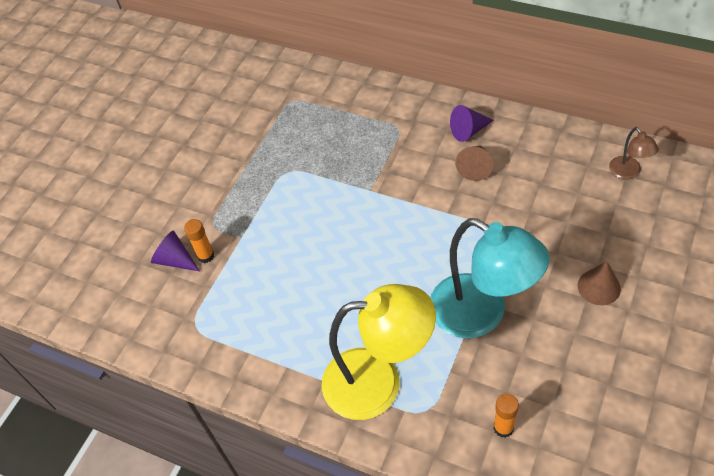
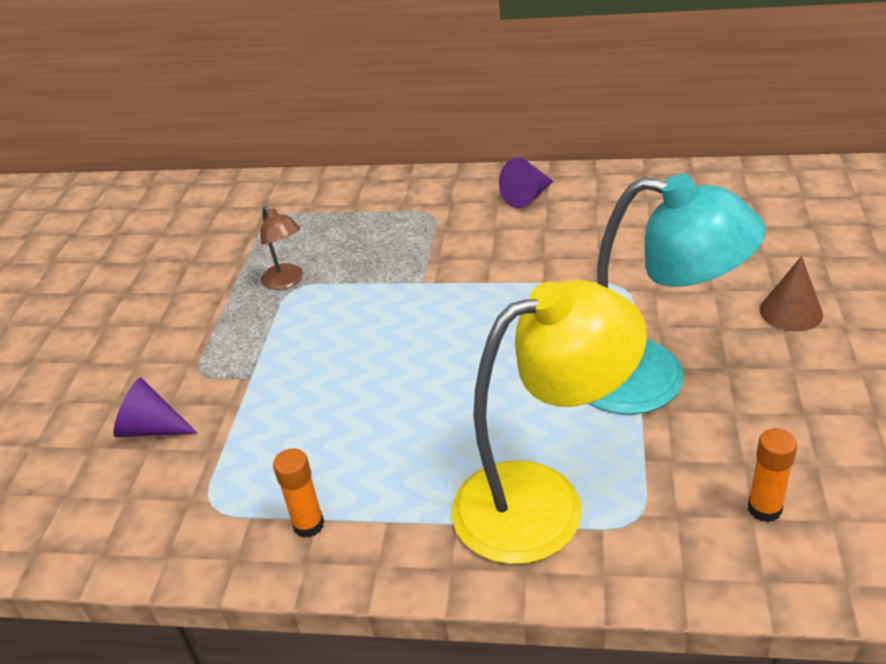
camera: 20 degrees left, 15 degrees down
(206, 256) = (201, 412): orange glue stick -> orange glue stick (308, 525)
(475, 167) = (555, 229): brown cone -> none
(628, 173) = (751, 194): brown lamp -> brown lamp (286, 281)

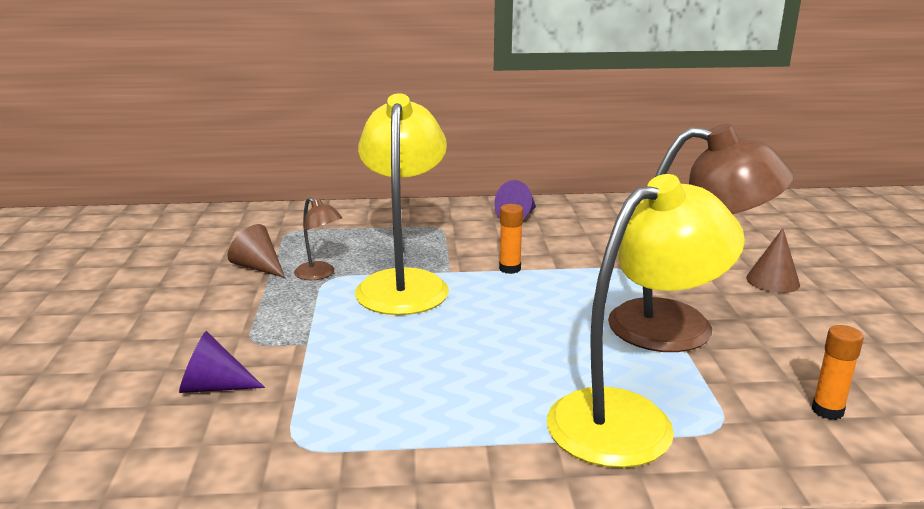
camera: 15 degrees left, 15 degrees down
(228, 269) = (258, 267): none -> brown cone
(308, 525) = (407, 452): orange glue stick -> orange glue stick (510, 269)
(369, 298) = (404, 283): none -> yellow lamp
(651, 380) = (683, 328): turquoise lamp -> brown lamp

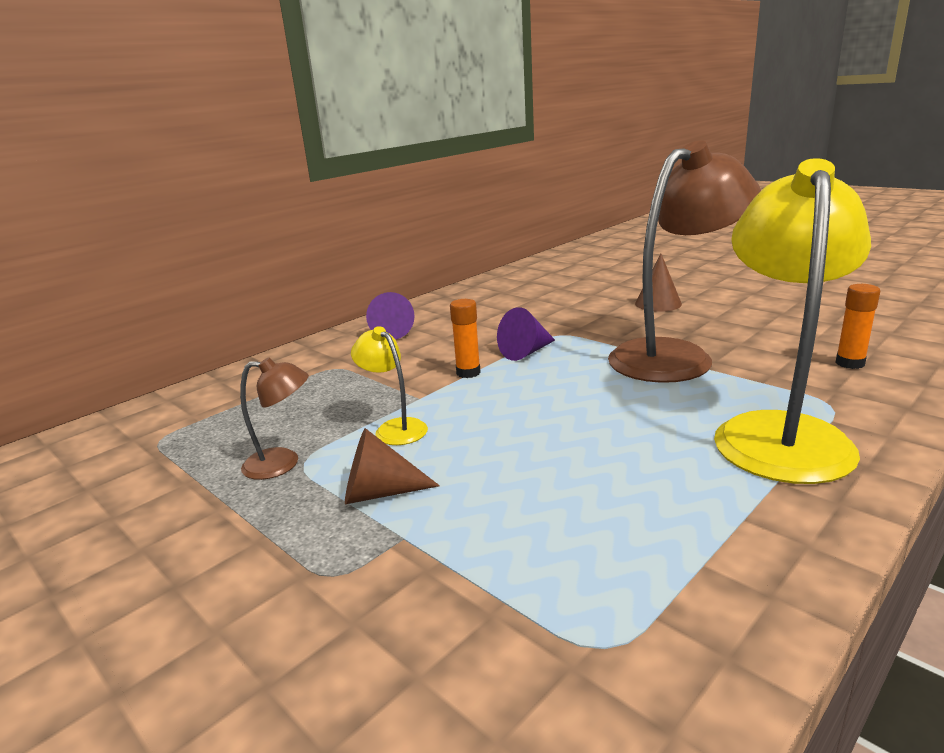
camera: 40 degrees left, 0 degrees up
(214, 387) = (380, 659): purple cone -> purple cone (526, 352)
(258, 267) = (183, 494): brown cone -> brown cone (379, 493)
(404, 283) = (395, 428): yellow lamp -> yellow lamp, size x0.45

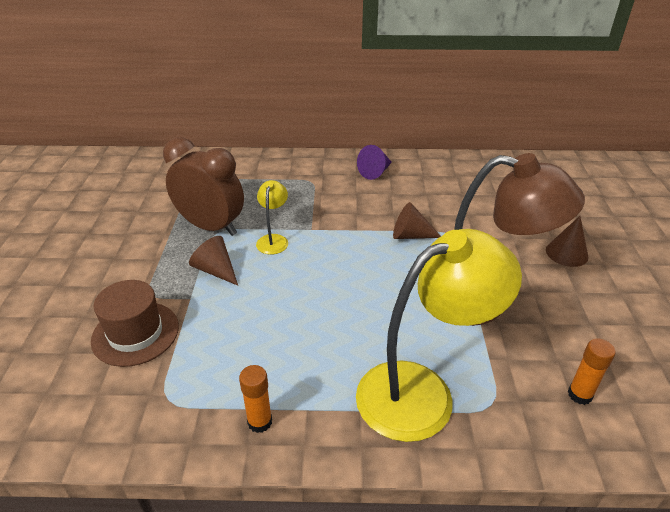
camera: 45 degrees right, 15 degrees up
(283, 464) = (211, 227): brown lamp -> brown clock
(403, 628) = (135, 333): none -> brown hat
(468, 373) = (358, 229): orange glue stick -> orange glue stick (259, 422)
(526, 352) = (411, 235): purple cone -> brown cone

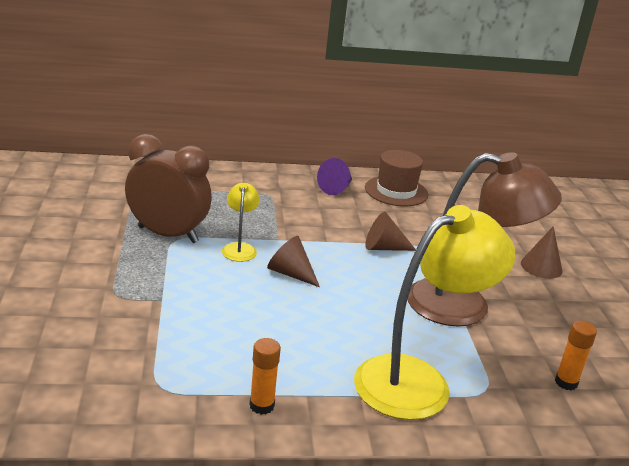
camera: 10 degrees left, 10 degrees down
(135, 333) = (110, 330): brown hat -> brown hat (396, 191)
(216, 270) = (183, 275): brown cone -> brown cone (290, 273)

